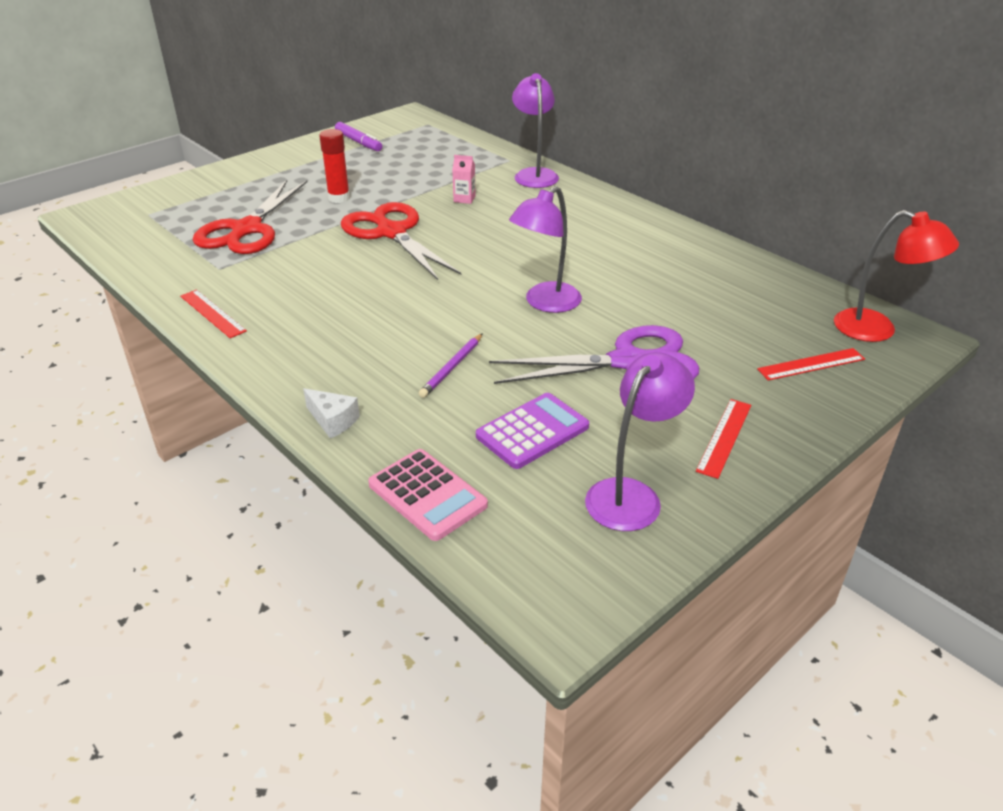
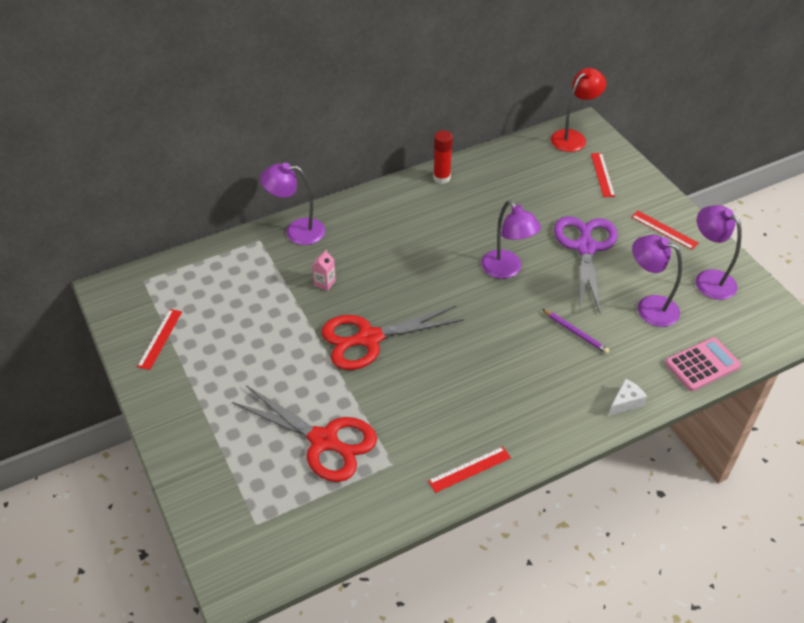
camera: 75 degrees left, 10 degrees up
(339, 198) = (285, 367): red glue stick -> red glue stick (441, 178)
(359, 142) = (160, 339): purple marker -> red ruler
(532, 431) = (649, 307): purple calculator -> purple lamp

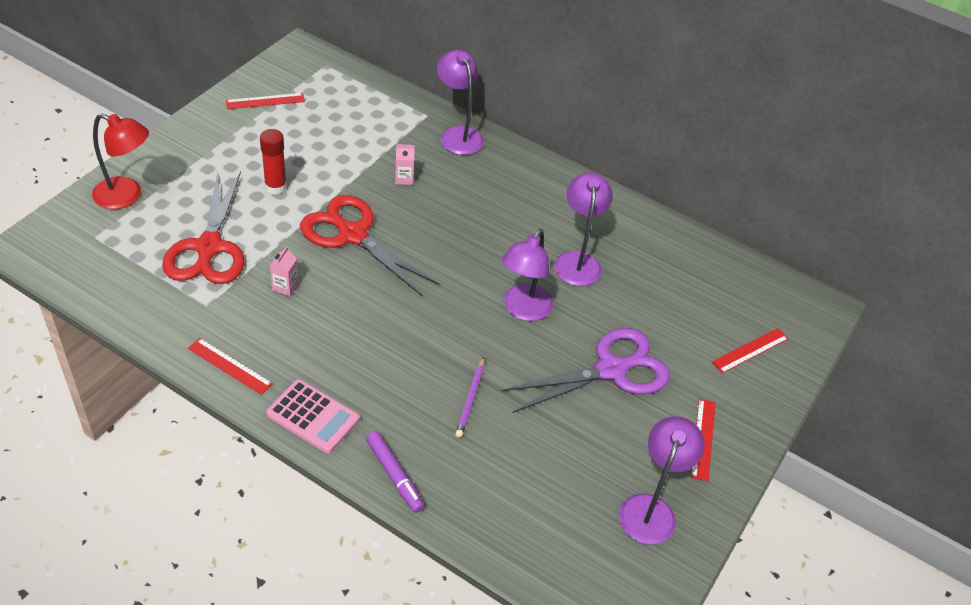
camera: 55 degrees right, 0 degrees up
(401, 403) = (285, 286): none -> pink carton
(441, 178) = (621, 212): red glue stick -> red glue stick (275, 187)
(573, 137) = (792, 303): red lamp -> red lamp (126, 196)
(625, 402) = (394, 475): white cheese -> purple marker
(649, 307) = (558, 458): purple lamp -> purple lamp (577, 261)
(702, 364) = (500, 537): pink calculator -> pink calculator (313, 416)

